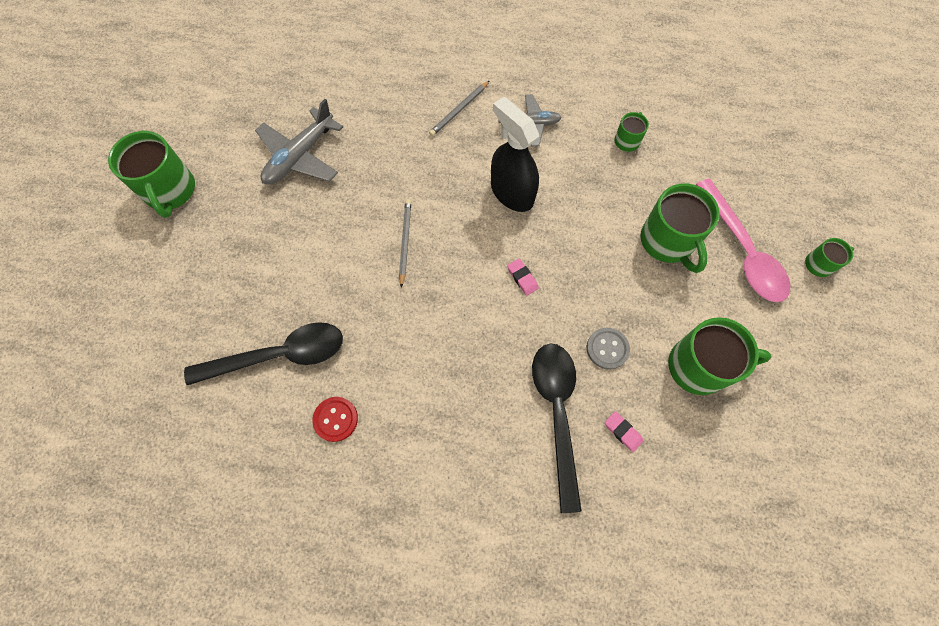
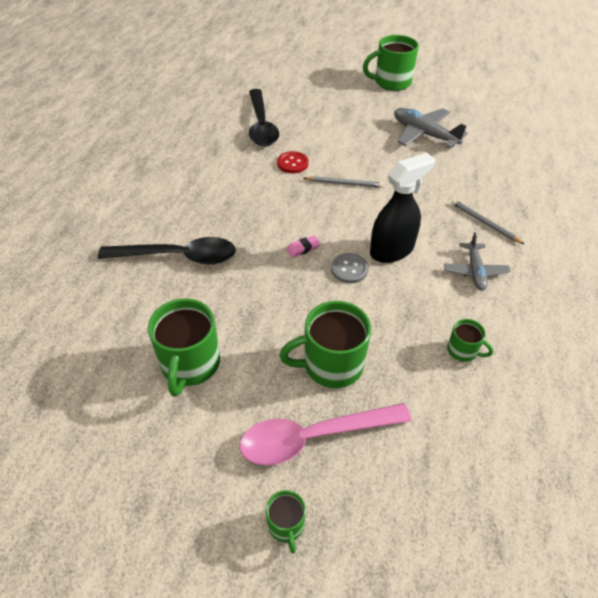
camera: 95 degrees right, 20 degrees down
(335, 419) = (210, 147): red button -> red button (292, 163)
(607, 349) = (225, 297): grey button -> grey button (349, 269)
(622, 432) = (149, 296): pink eraser -> none

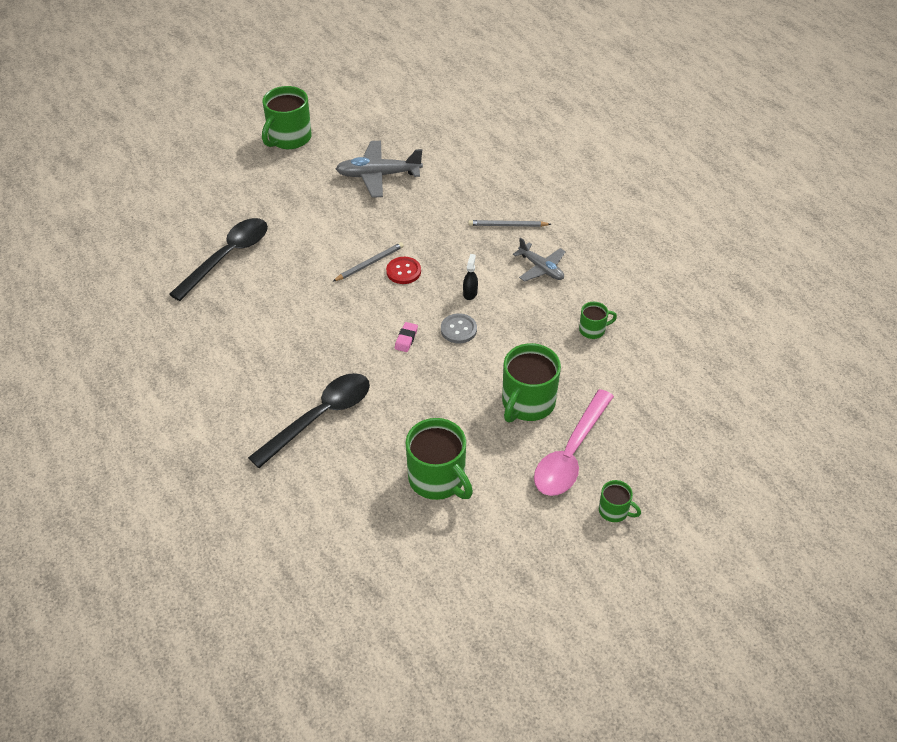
camera: 45 degrees left, 0 degrees up
(261, 125) = (227, 257): black spoon -> black spoon turned 90 degrees counterclockwise
(292, 163) = (304, 274): red button -> red button (403, 271)
(392, 250) = (470, 293): black spray bottle -> black spray bottle, size x0.43

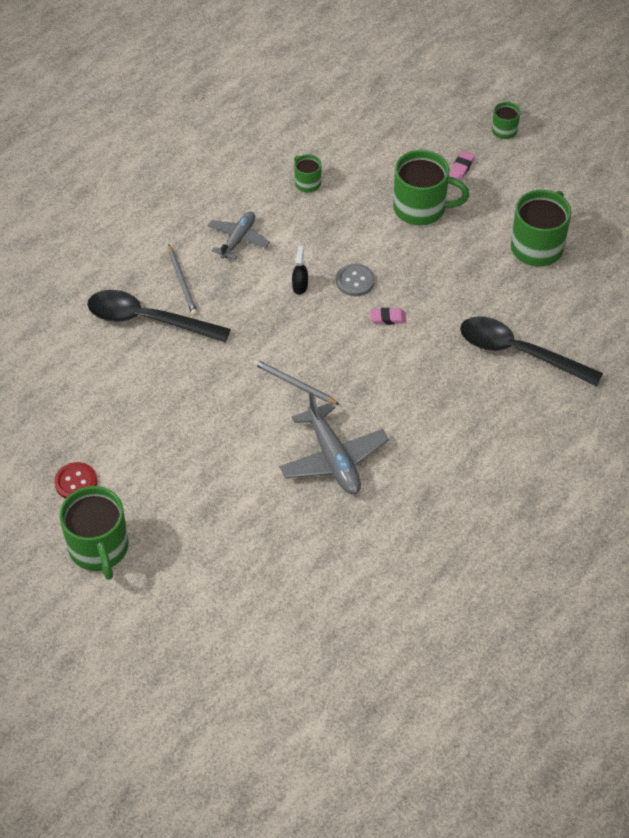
camera: 110 degrees left, 5 degrees up
(227, 257) = (343, 522): black spoon -> black spoon (148, 320)
(289, 138) = (99, 548): green mug -> green mug turned 60 degrees clockwise
(378, 175) = (140, 426): grey plane -> grey plane (333, 458)
(403, 271) = (293, 350): red button -> red button (76, 482)
(470, 293) = (300, 286): black spray bottle -> black spray bottle turned 105 degrees clockwise
(570, 453) = (461, 168): pink spoon -> pink eraser

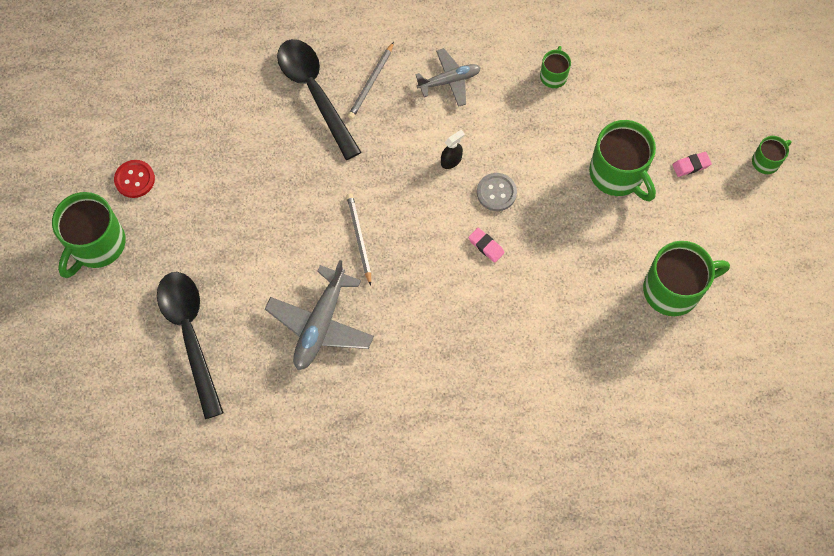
camera: 45 degrees right, 15 degrees up
(519, 352) = (553, 367): black spoon -> black spoon (190, 335)

